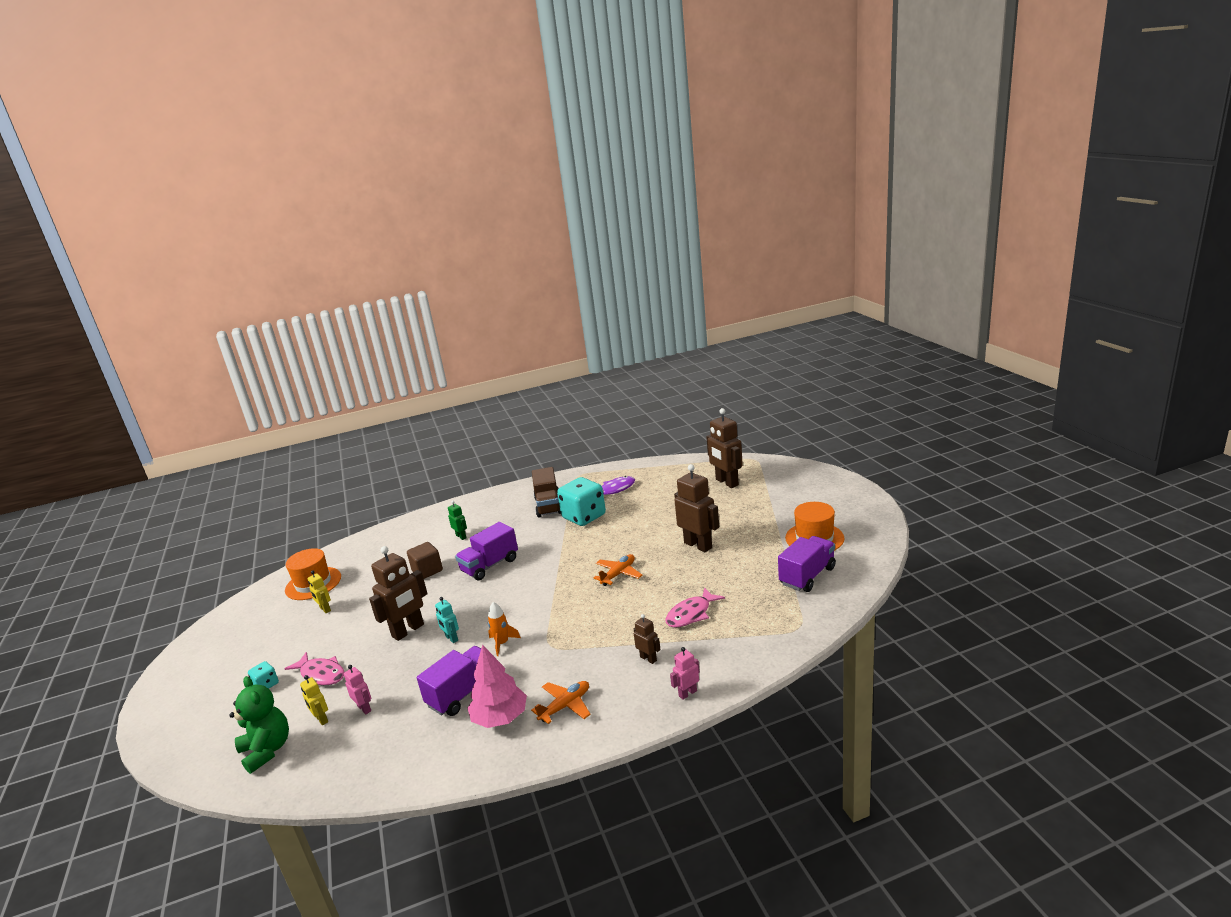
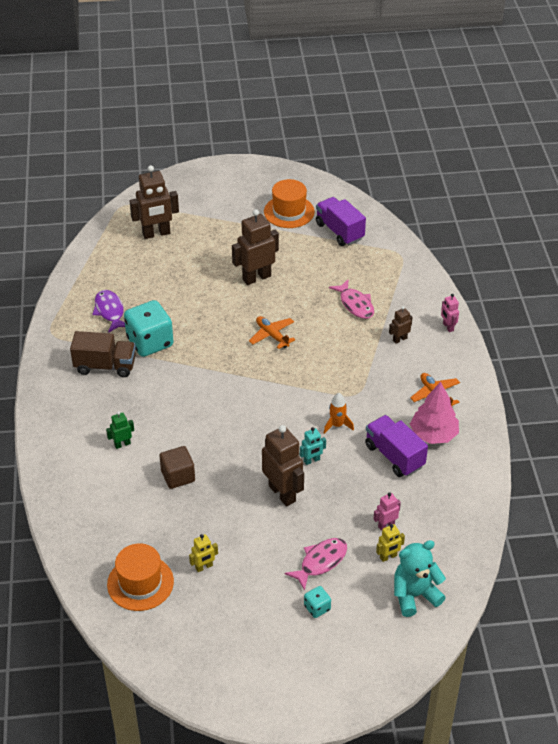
camera: 80 degrees left, 20 degrees up
(267, 750) = (414, 595): green teddy bear -> turquoise teddy bear
(490, 565) = (200, 424): purple truck -> none

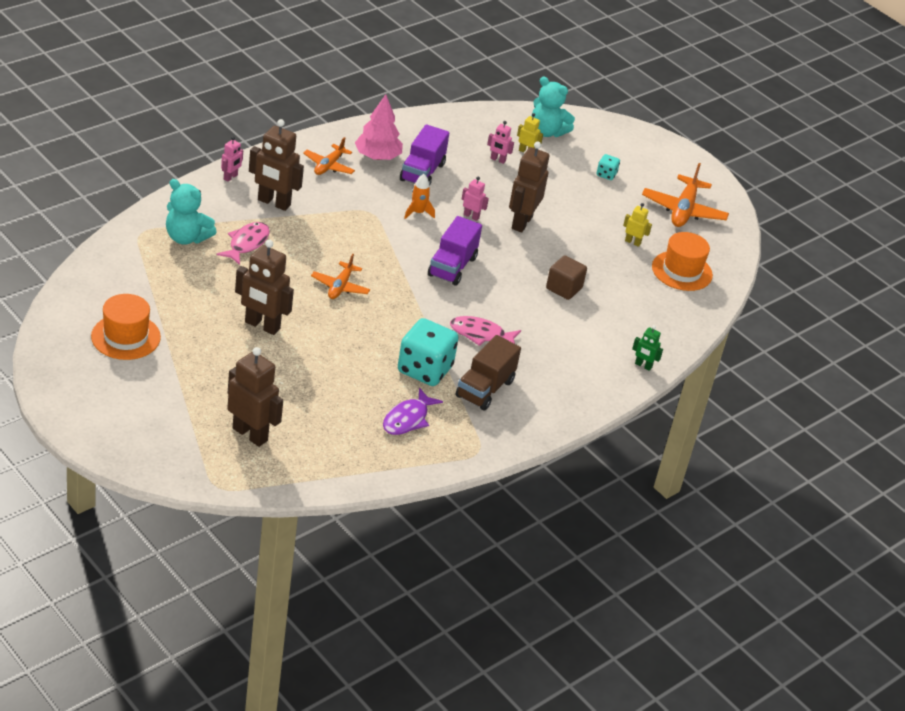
camera: 130 degrees left, 5 degrees down
(105, 366) = (485, 389): brown truck -> brown truck turned 120 degrees counterclockwise
(122, 444) = (565, 336): green robot -> green robot (643, 366)
(223, 644) = (683, 210): none -> orange plane
(312, 460) = (471, 216): turquoise robot -> pink robot
(320, 562) = (565, 184): pink fish -> pink fish (480, 334)
(339, 231) = (133, 287): purple truck -> purple truck (452, 267)
(381, 275) = (187, 237): none -> turquoise teddy bear
(399, 339) = (274, 203): brown robot -> brown robot, size x2.01

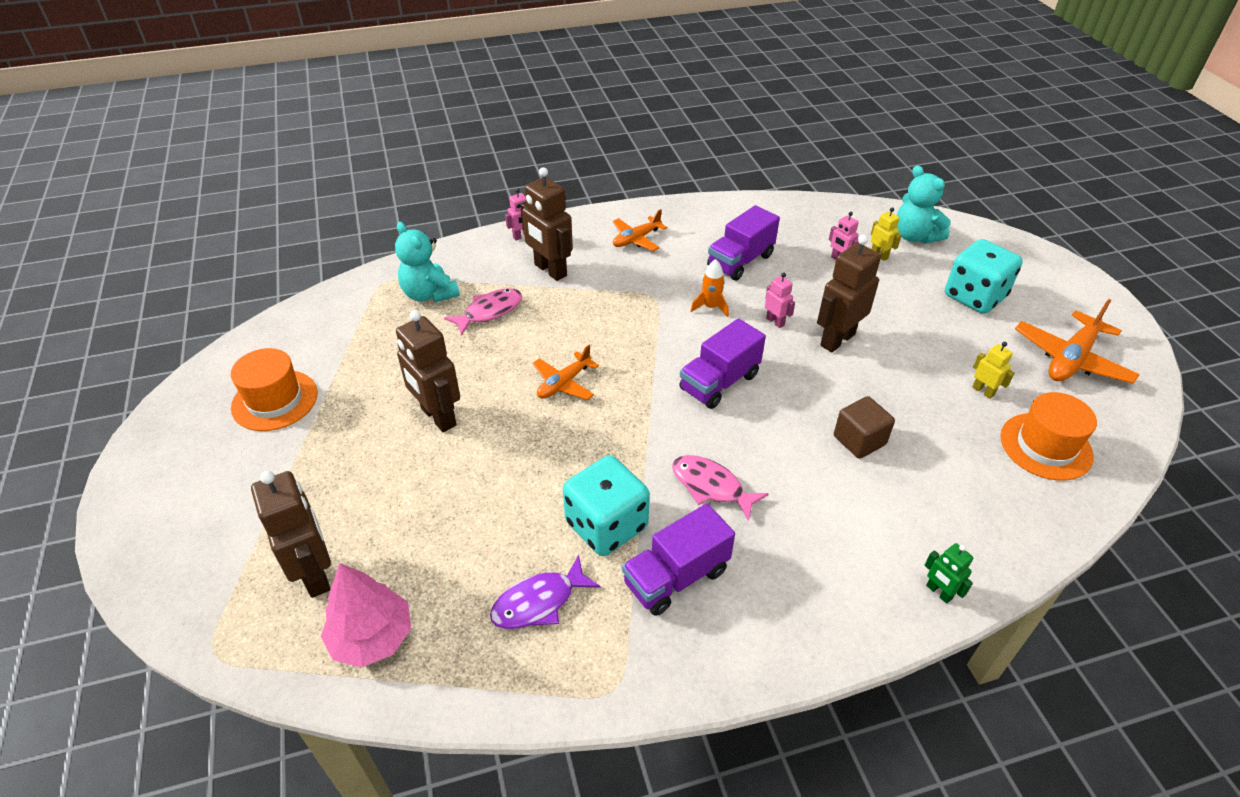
camera: 30 degrees right, 5 degrees up
(377, 157) = (697, 237): pink tree -> pink tree (372, 637)
(485, 389) = (676, 577): brown truck -> purple truck
(606, 174) = (974, 296): turquoise dice -> turquoise dice, size x2.17

